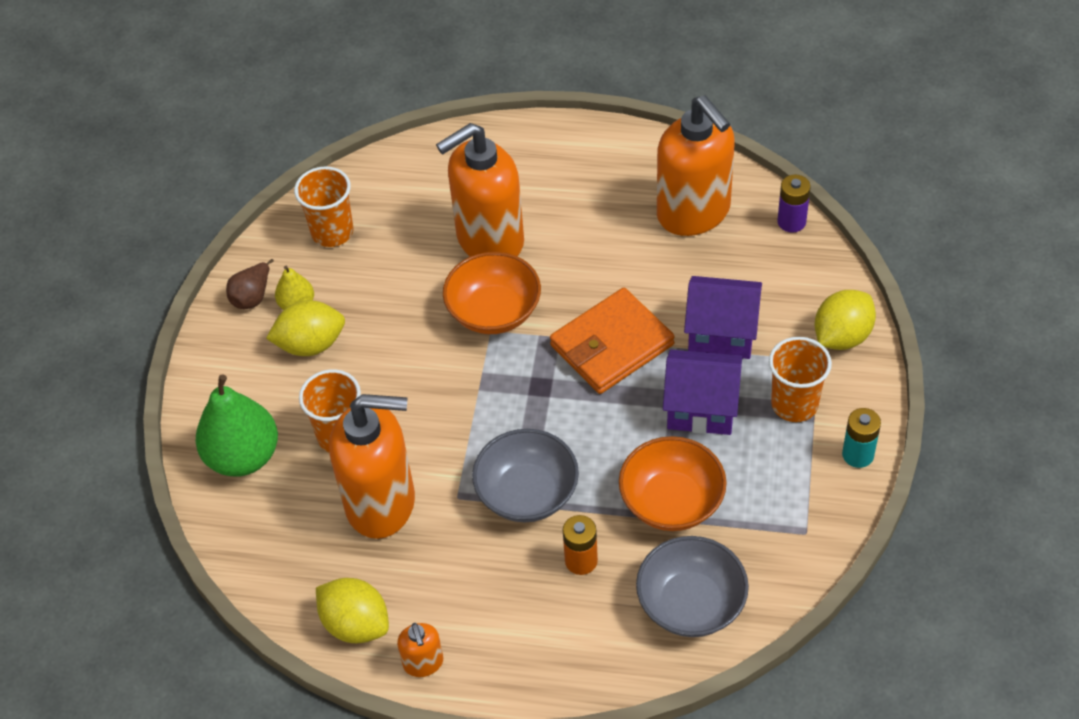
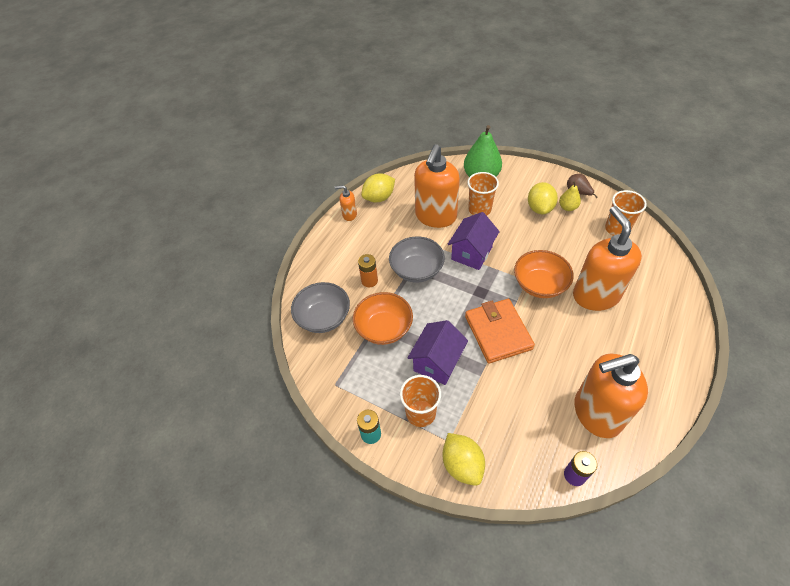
camera: 110 degrees right, 0 degrees up
(721, 333) = (488, 392): purple house -> purple house (471, 253)

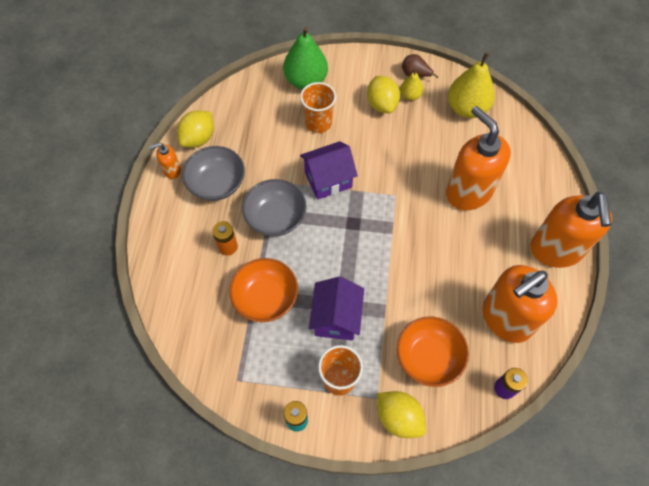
camera: 25 degrees left, 10 degrees up
(323, 317) = (193, 307): grey bowl -> grey bowl (217, 184)
(435, 216) = (273, 145): orange soap dispenser -> orange soap dispenser (555, 250)
(471, 253) = (328, 180): purple house -> purple house turned 60 degrees clockwise
(498, 332) = (386, 264): orange wallet -> none
(539, 284) = (410, 196): orange bowl -> orange bowl (428, 357)
(617, 229) = (467, 108): orange cup -> yellow pear

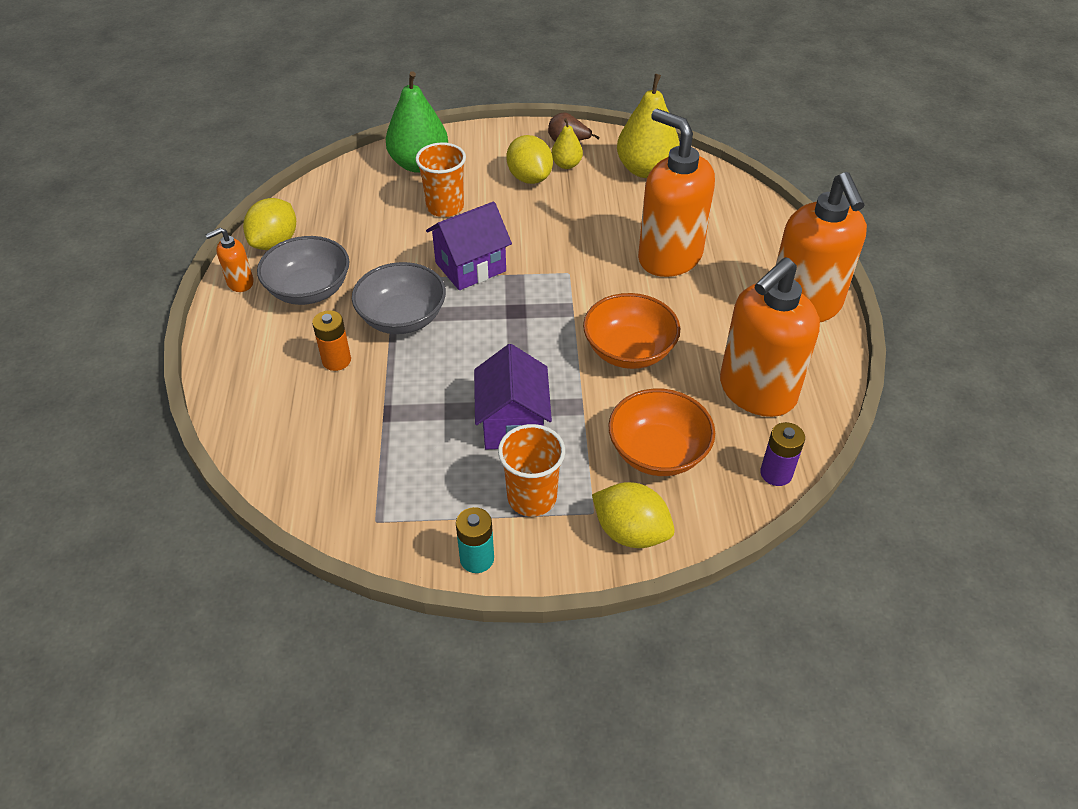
camera: 10 degrees left, 15 degrees down
(265, 298) = (403, 414): orange bowl -> orange bowl (629, 351)

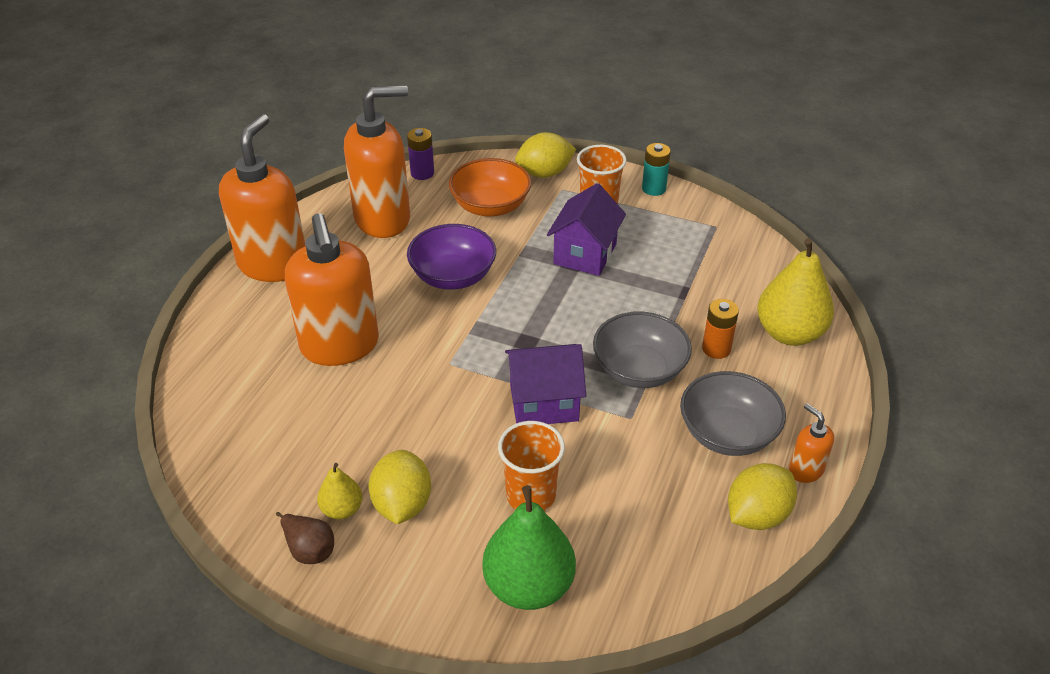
camera: 155 degrees left, 5 degrees down
(240, 283) = (805, 470): orange soap dispenser -> orange soap dispenser turned 120 degrees counterclockwise
(629, 351) = (453, 276): orange bowl -> purple bowl
(630, 532) = (544, 173): yellow lemon -> yellow lemon turned 75 degrees counterclockwise
(646, 169) = (257, 464): yellow pear -> yellow pear (789, 333)

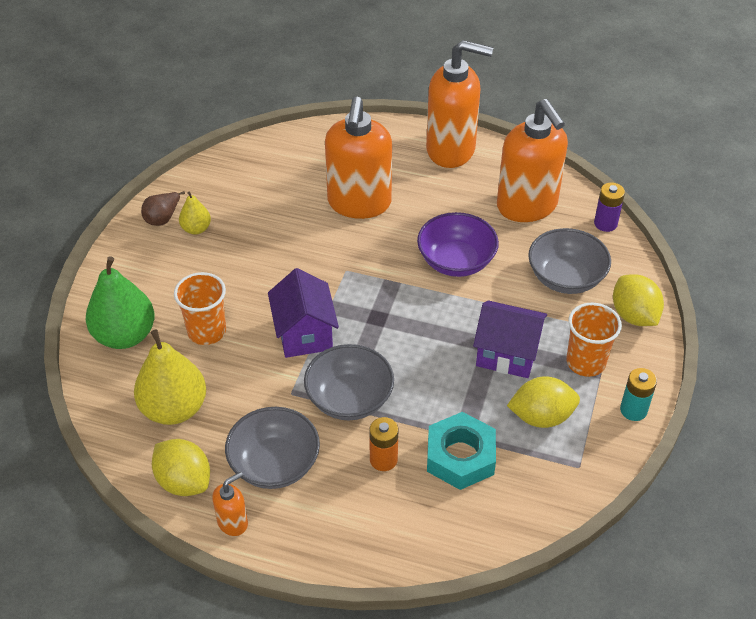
camera: 85 degrees right, 5 degrees up
(340, 346) = (359, 203): orange soap dispenser -> orange soap dispenser turned 60 degrees counterclockwise
(402, 504) = (200, 259): yellow lemon -> yellow lemon (541, 417)
(490, 206) = (565, 278): orange bowl -> grey bowl
(709, 296) = (460, 457): none -> turquoise nut
(789, 333) = (413, 524): yellow pear -> yellow pear (174, 408)

